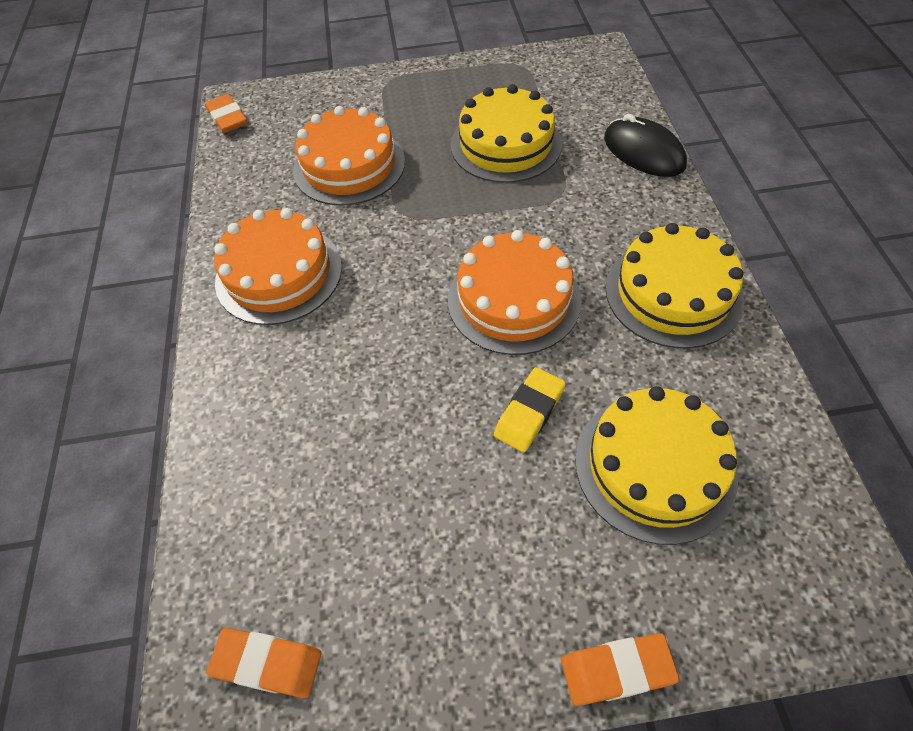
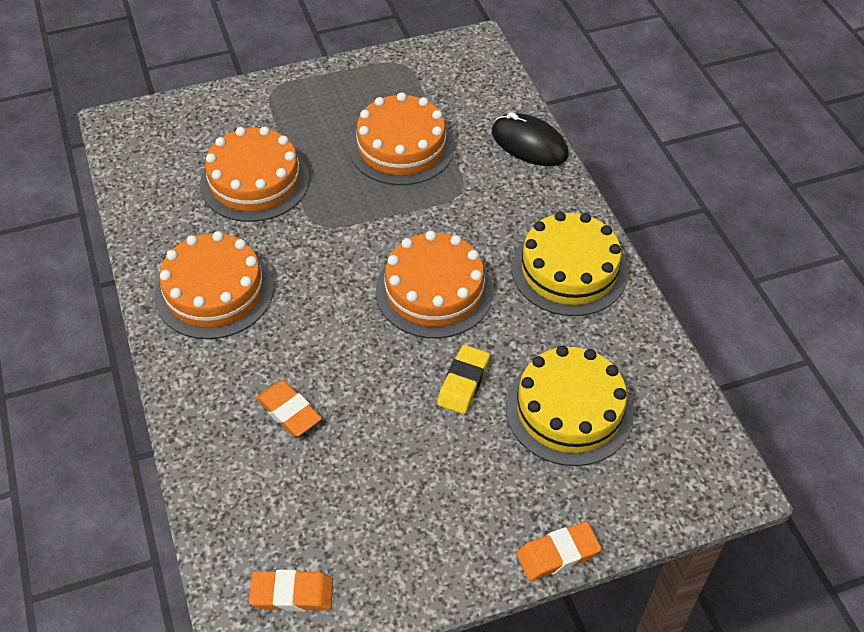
camera: 15 degrees left, 5 degrees down
(228, 118) = (116, 142): orange eraser -> orange eraser (289, 411)
(506, 144) = (401, 147): yellow cake -> orange cake

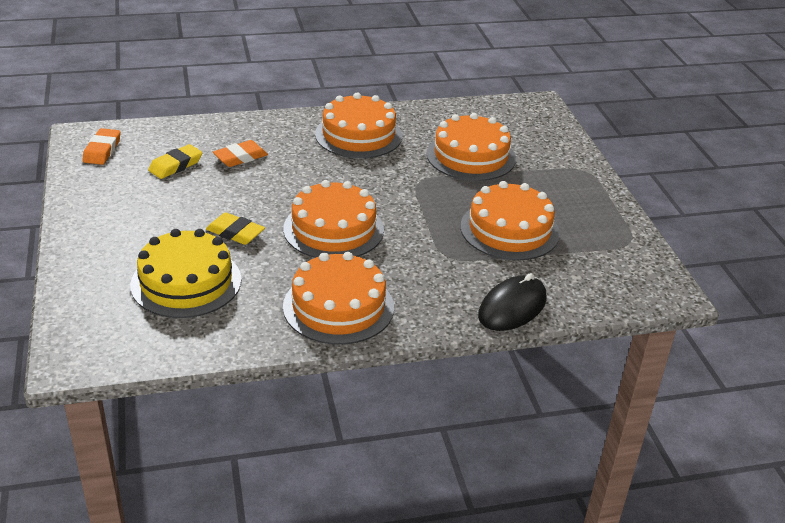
camera: 95 degrees right, 15 degrees down
(321, 484) = (175, 165): none -> yellow eraser
(557, 554) = (64, 256): orange eraser -> none
(569, 270) = (338, 307): yellow cake -> orange cake

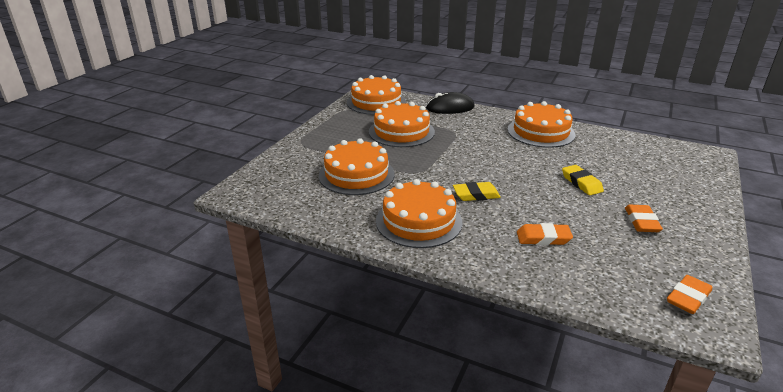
camera: 140 degrees left, 5 degrees down
(153, 206) = (641, 222): none -> orange eraser
(175, 165) = (610, 252): yellow eraser -> yellow eraser (476, 195)
(186, 282) = (629, 167): yellow cake -> none
(333, 229) = (510, 164): orange cake -> orange cake (376, 102)

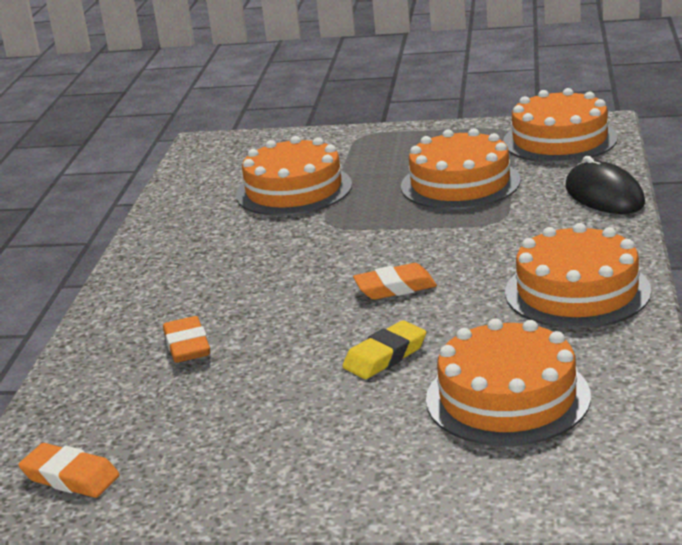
camera: 75 degrees right, 5 degrees down
(418, 221) = (191, 255): orange cake -> orange cake (507, 397)
(476, 195) = (286, 277): yellow eraser -> none
(641, 222) = (277, 425): orange eraser -> orange eraser (395, 288)

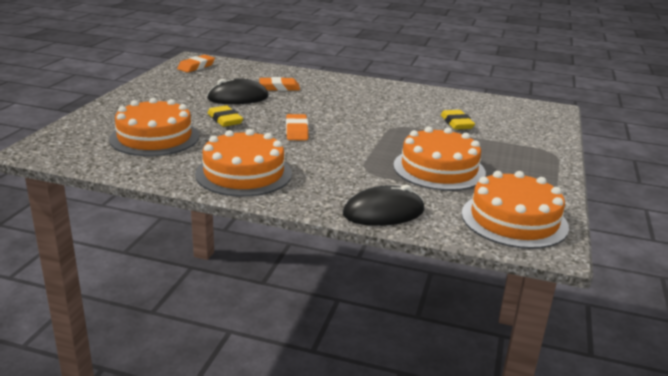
camera: 95 degrees right, 0 degrees up
(264, 372) = (238, 98): none -> black mouse
(294, 190) = (456, 123): orange cake -> yellow eraser

